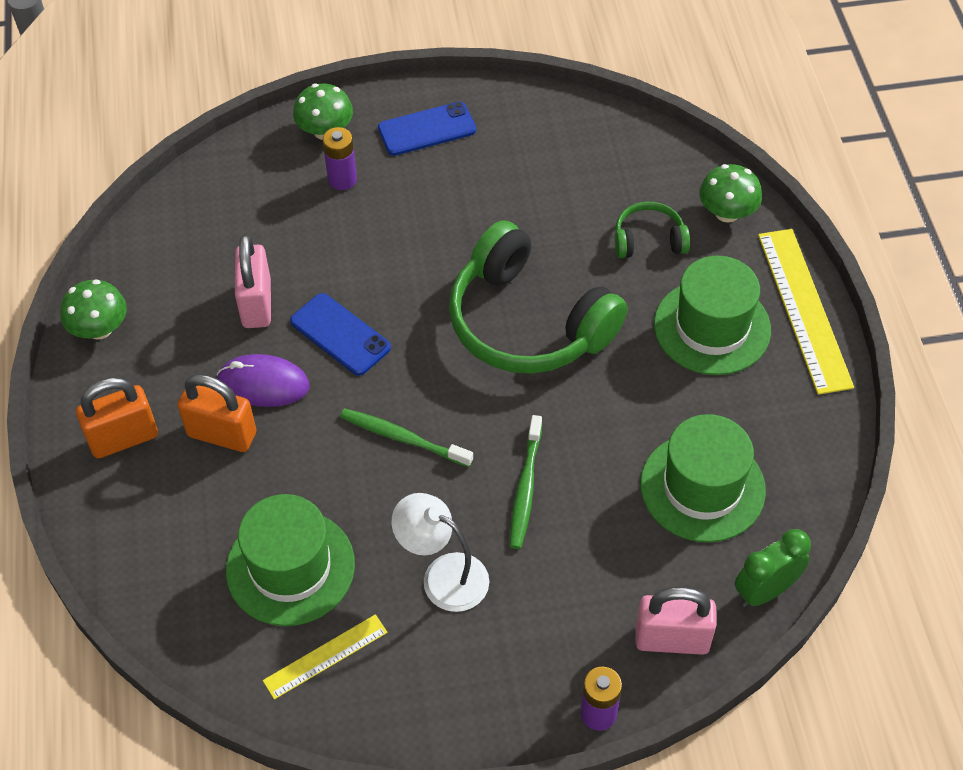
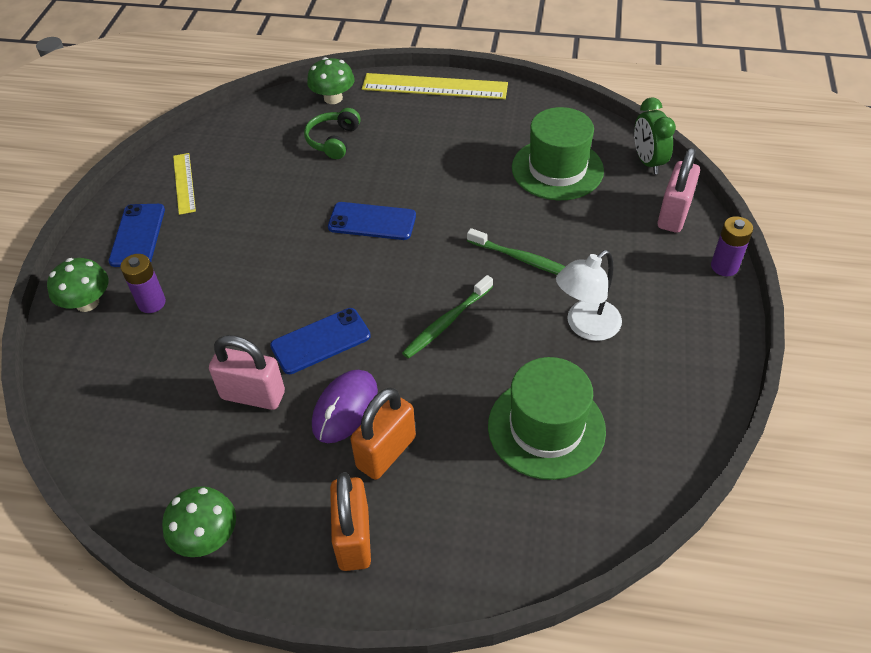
camera: 70 degrees left, 5 degrees down
(325, 656) = (640, 421): yellow ruler -> yellow ruler (184, 183)
(528, 322) = (372, 221): green headphones -> blue phone
(712, 327) = (427, 130): green hat -> none

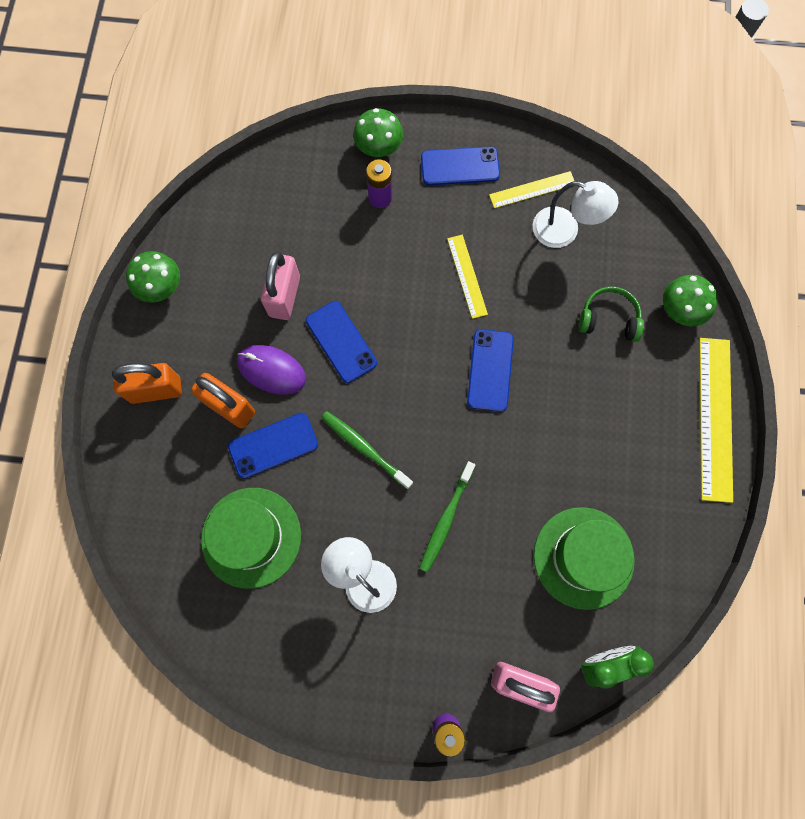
camera: 85 degrees right, 25 degrees up
(236, 163) = (565, 231): none -> white lamp
(266, 234) = (467, 276): none -> yellow ruler
(437, 406) = (273, 445): none -> blue phone

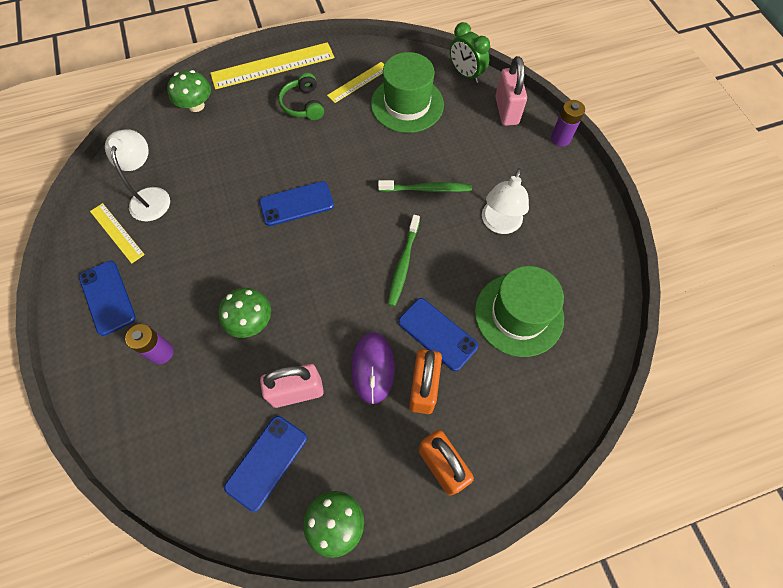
camera: 115 degrees left, 10 degrees down
(341, 342) = (320, 322): blue phone -> blue phone (266, 462)
(378, 147) = (104, 378): green mushroom -> green mushroom (251, 321)
(467, 276) = (219, 250): yellow ruler -> yellow ruler (358, 82)
(608, 319) = (221, 144): green headphones -> green headphones (303, 104)

